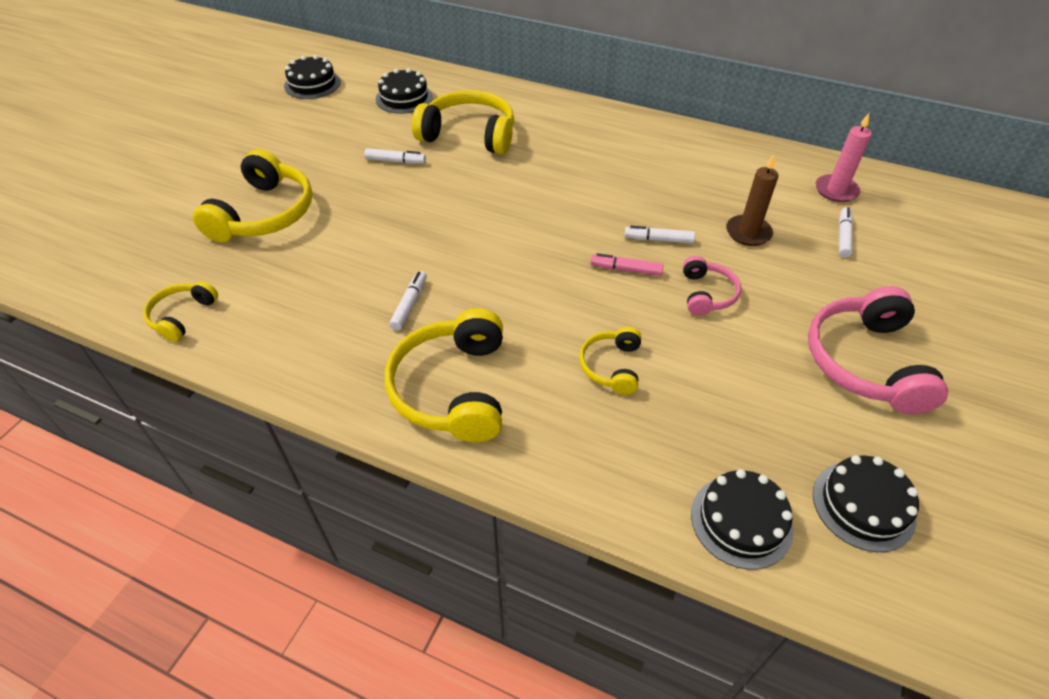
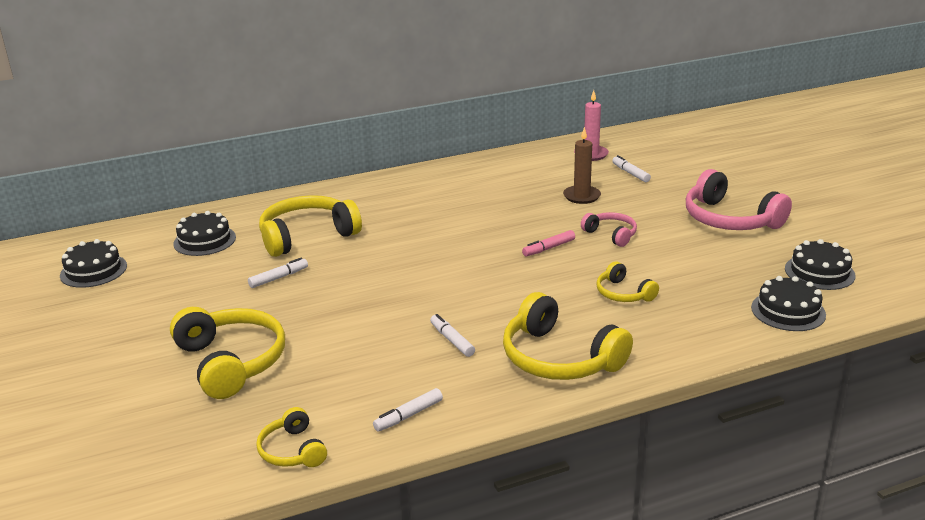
camera: 45 degrees left, 20 degrees down
(658, 240) = (540, 225): white marker -> white marker (409, 415)

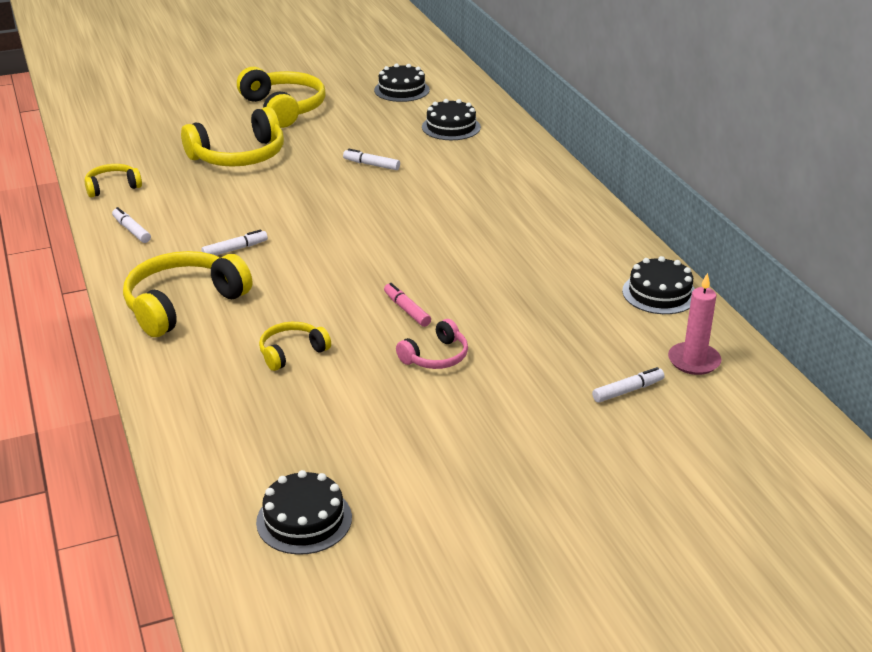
camera: 90 degrees right, 5 degrees up
(278, 278) = (371, 165): white marker -> white marker turned 150 degrees clockwise
(307, 236) = (454, 173): yellow headphones -> yellow headphones (283, 108)
(581, 196) = (548, 342): brown candle -> none
(729, 219) = (471, 463): pink headphones -> none
(788, 311) = (217, 470): black cake -> black cake (659, 293)

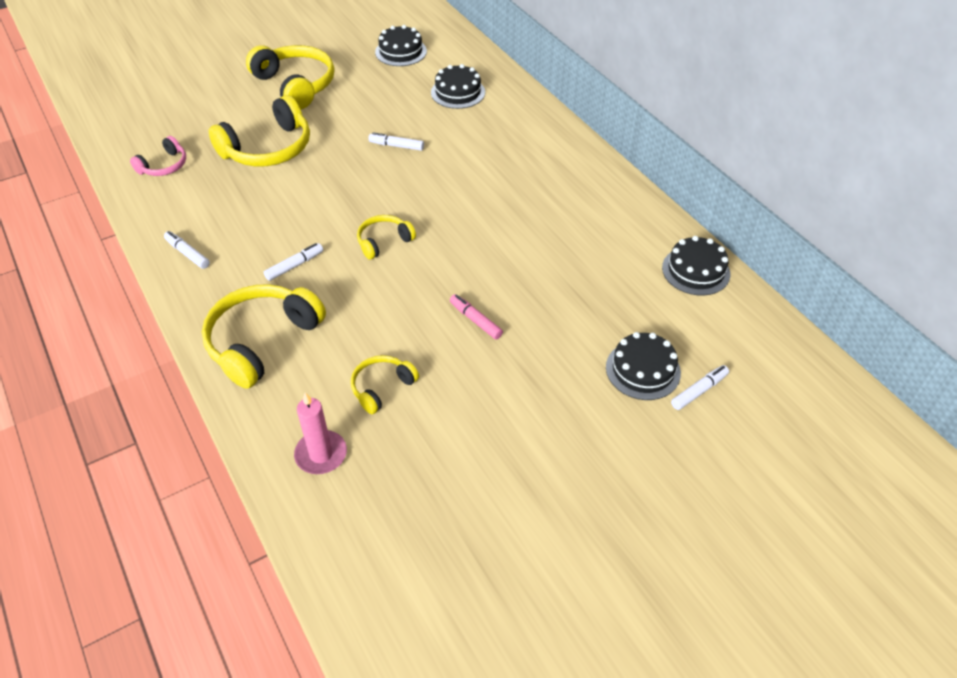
camera: 10 degrees left, 15 degrees up
(112, 187) = (154, 201): yellow headphones -> yellow headphones (384, 241)
(304, 520) = (447, 595): black cake -> black cake (643, 370)
(436, 356) = (517, 374): pink headphones -> pink headphones (164, 166)
(694, 361) = (746, 347): pink candle -> pink candle (321, 454)

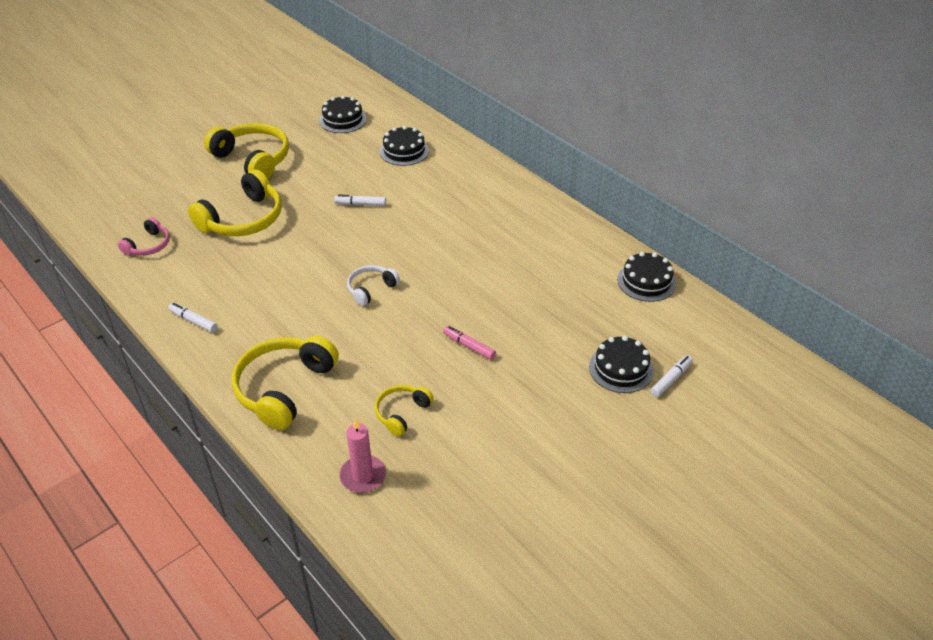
camera: 10 degrees left, 5 degrees down
(294, 266) = (295, 320): white marker -> none
(384, 241) = (371, 289): yellow headphones -> white headphones

